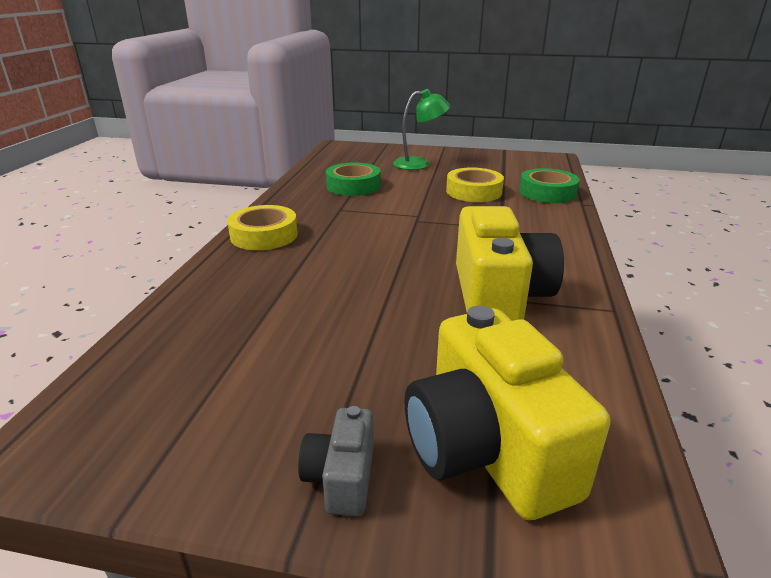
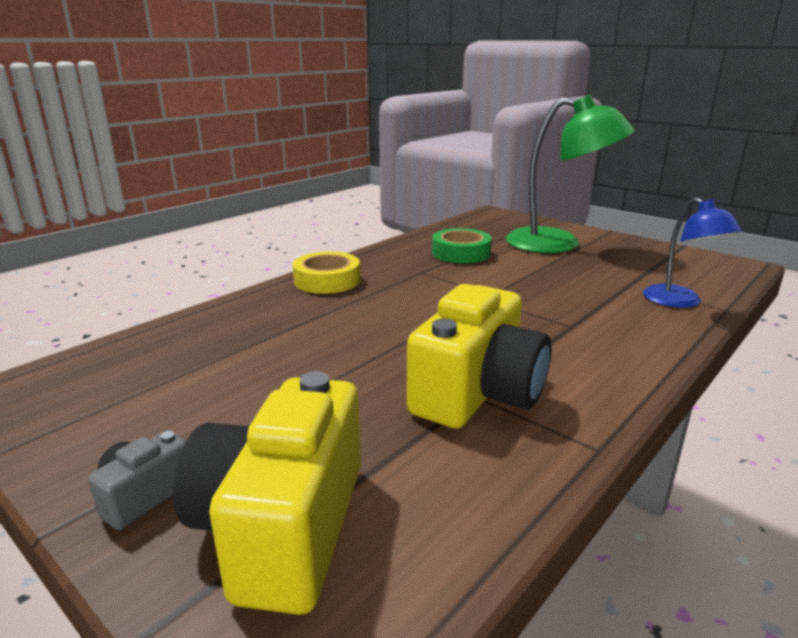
camera: 30 degrees right, 5 degrees down
(419, 164) = (558, 244): green lamp -> green lamp, size x1.70
(474, 192) = (585, 283): yellow tape -> none
(547, 193) = (680, 302): green tape -> blue lamp

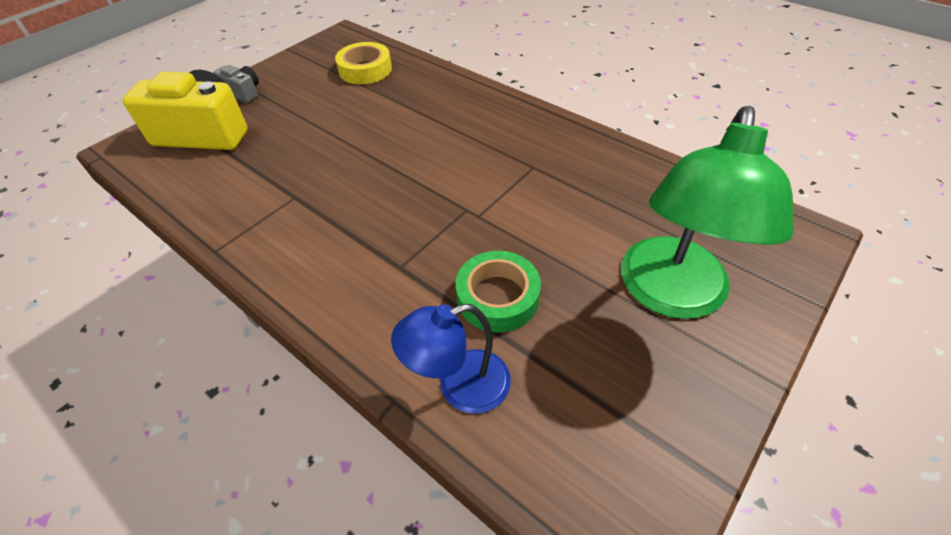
camera: 90 degrees right, 25 degrees up
(327, 280) = (502, 112): yellow tape -> yellow tape (365, 70)
(461, 253) = (601, 195): green tape -> green tape (497, 297)
(478, 393) = (297, 198): yellow camera -> none

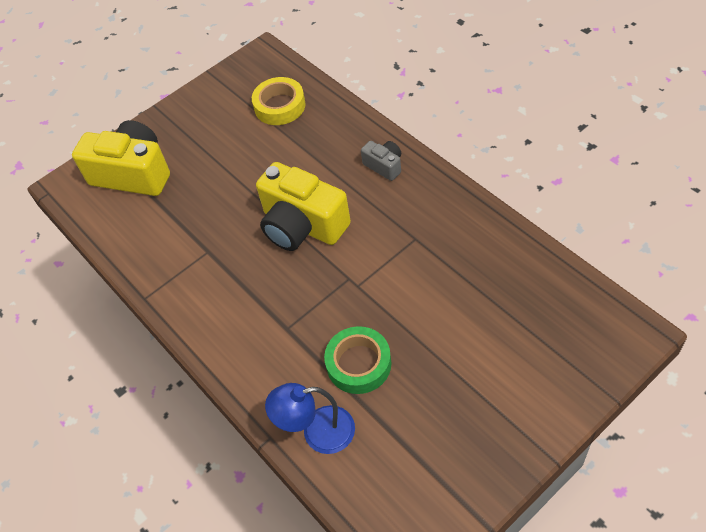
camera: 15 degrees right, 5 degrees up
(243, 93) = (166, 127): grey camera -> grey camera (384, 166)
(404, 164) = (302, 225): none -> yellow camera
(670, 295) = (496, 377): green lamp -> none

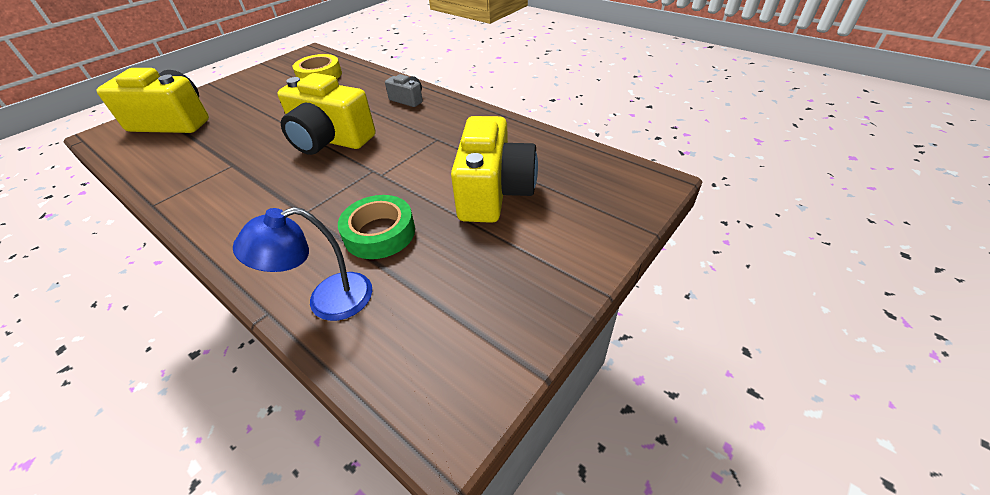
camera: 15 degrees left, 10 degrees down
(469, 326) = (494, 192): none -> yellow camera

